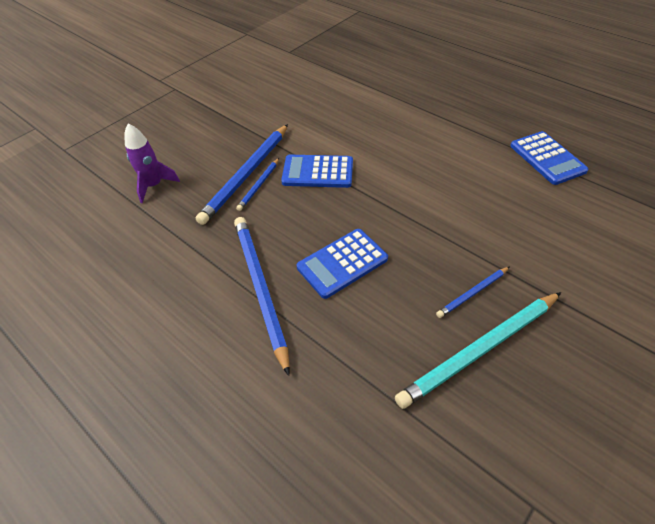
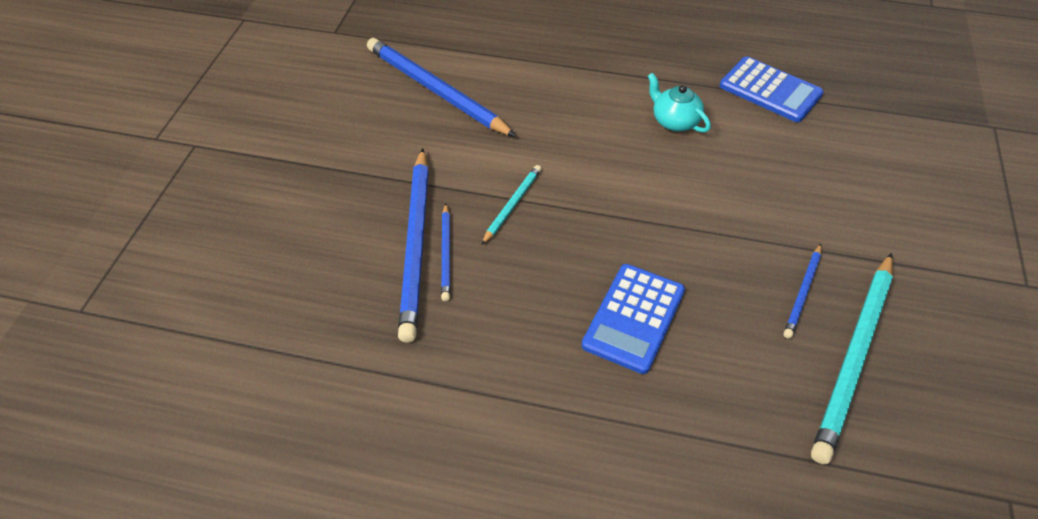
camera: 30 degrees left, 0 degrees up
(154, 185) = (287, 312): purple rocket -> none
(260, 288) = (556, 396): blue pencil -> blue pencil (435, 90)
(318, 172) = (512, 205): blue calculator -> turquoise pencil
(461, 157) = (674, 121): none -> turquoise teapot

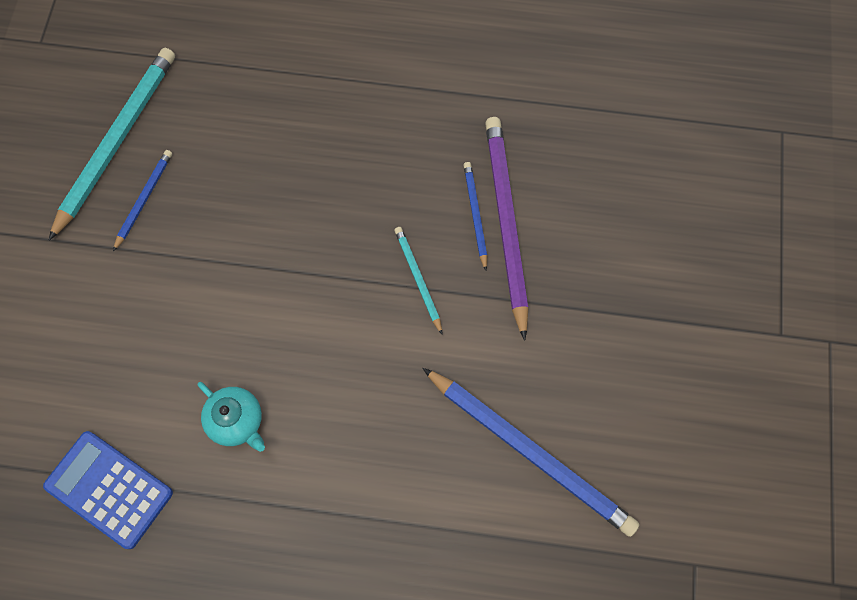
camera: 175 degrees right, 20 degrees up
(416, 245) = (505, 222): blue pencil -> purple pencil
(512, 205) = (418, 279): turquoise pencil -> turquoise pencil turned 135 degrees clockwise
(634, 318) = (299, 162): blue calculator -> none

